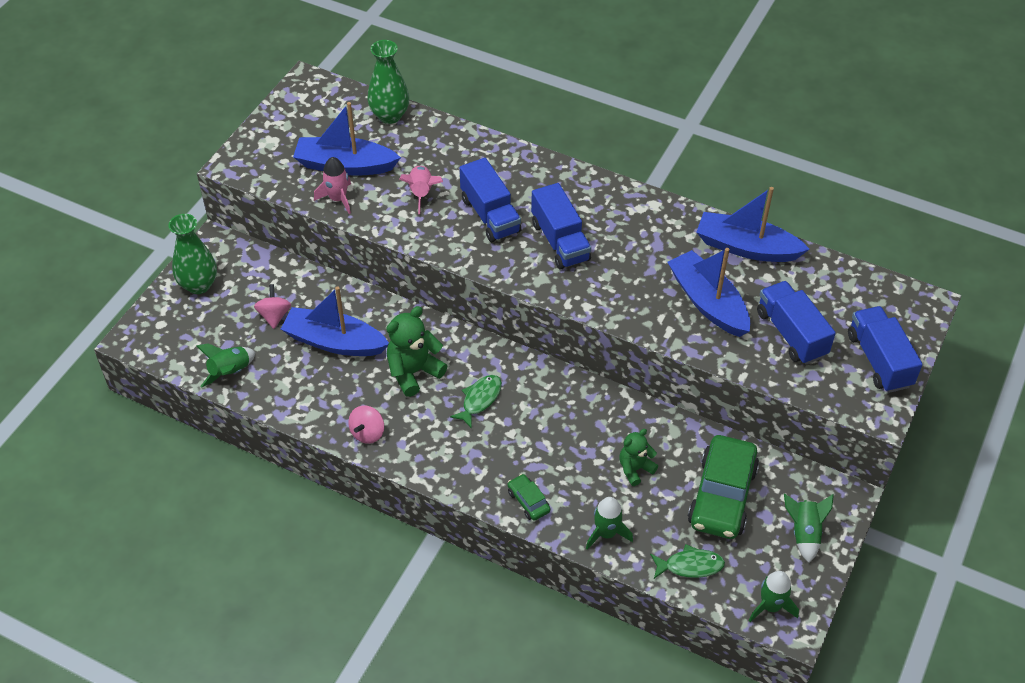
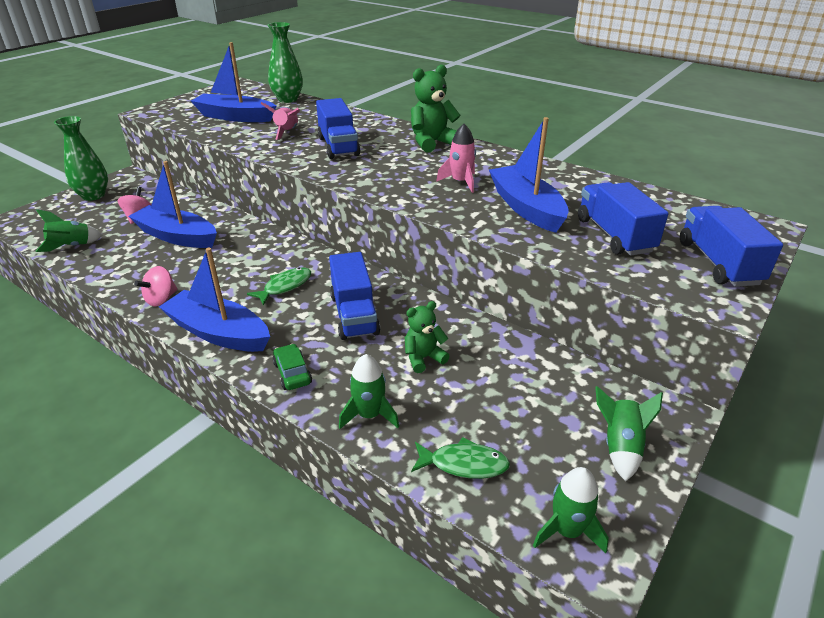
camera: 10 degrees right, 15 degrees down
(338, 199) = (216, 131): pink rocket -> pink rocket (460, 182)
(413, 372) = (234, 262): green teddy bear -> green teddy bear (432, 143)
(560, 241) = (393, 163): blue truck -> blue truck (354, 314)
(722, 496) = (519, 395): green car -> none
(746, 247) = (572, 179): blue boat -> blue boat (218, 333)

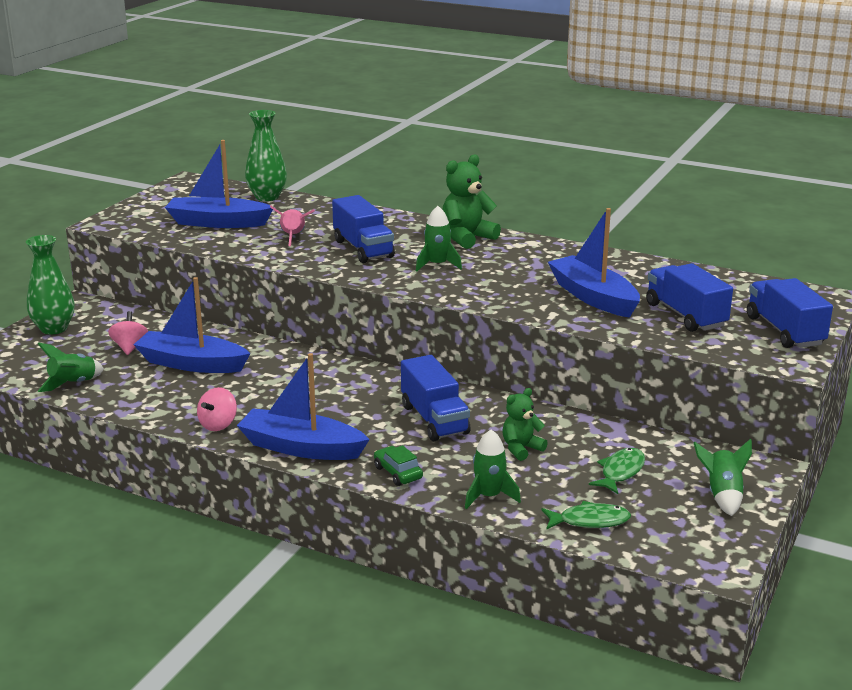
camera: 10 degrees left, 10 degrees down
(285, 286) = (346, 401): green fish -> green fish (620, 472)
(460, 182) = (516, 277): pink rocket -> none
(567, 531) = (690, 553): green rocket -> green rocket (437, 265)

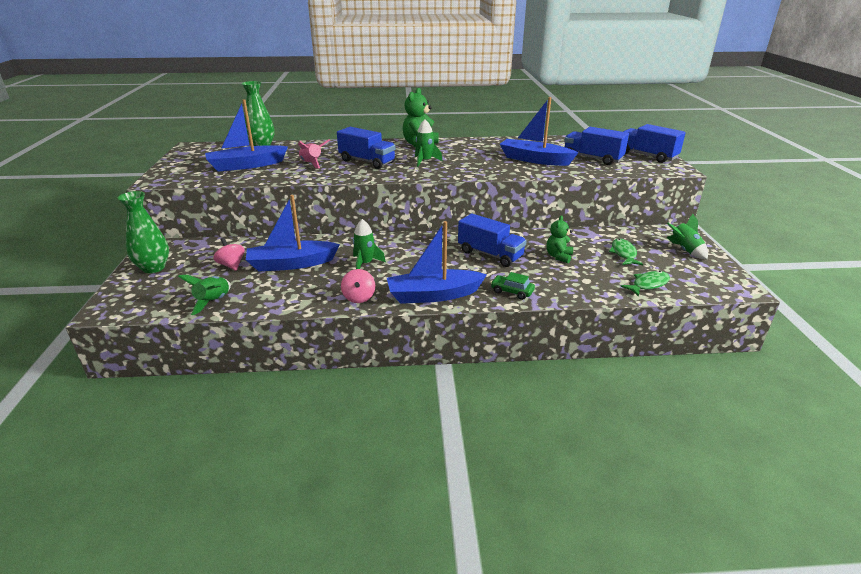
camera: 30 degrees left, 5 degrees up
(489, 496) = (580, 288): green rocket -> green rocket (365, 263)

